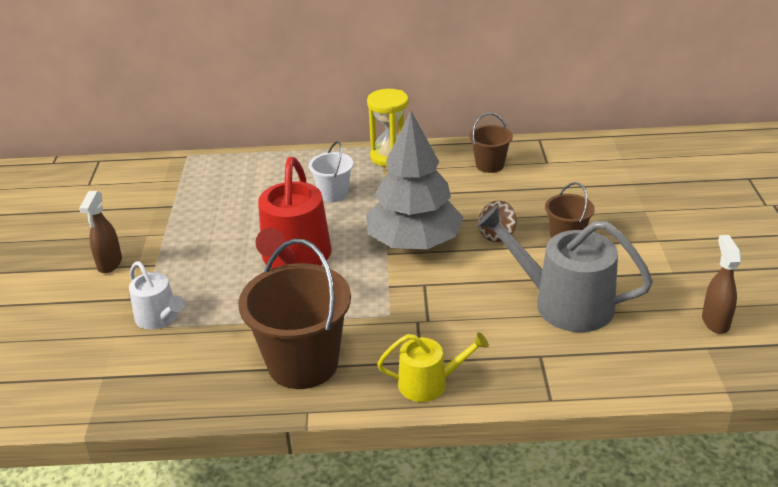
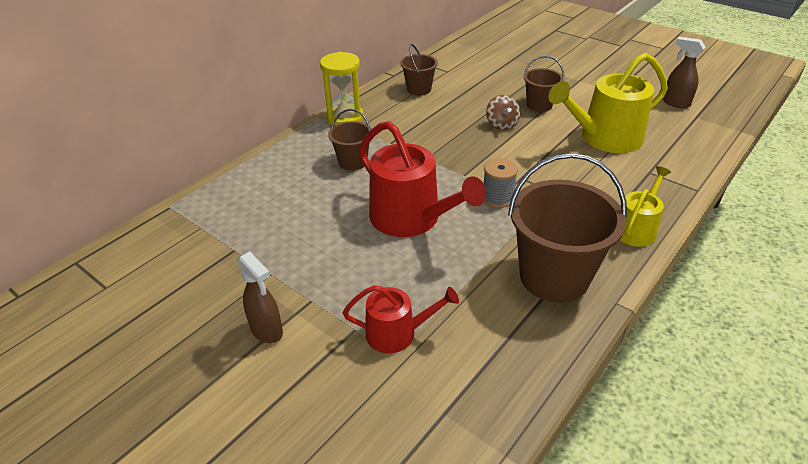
camera: 50 degrees left, 5 degrees up
(159, 318) = (397, 333): white watering can -> red watering can
(333, 194) = (352, 162): white bucket -> brown bucket
(376, 286) = (497, 198): none -> grey spool
(414, 242) = (466, 158): grey tree -> none
(564, 303) = (605, 138): grey watering can -> yellow watering can

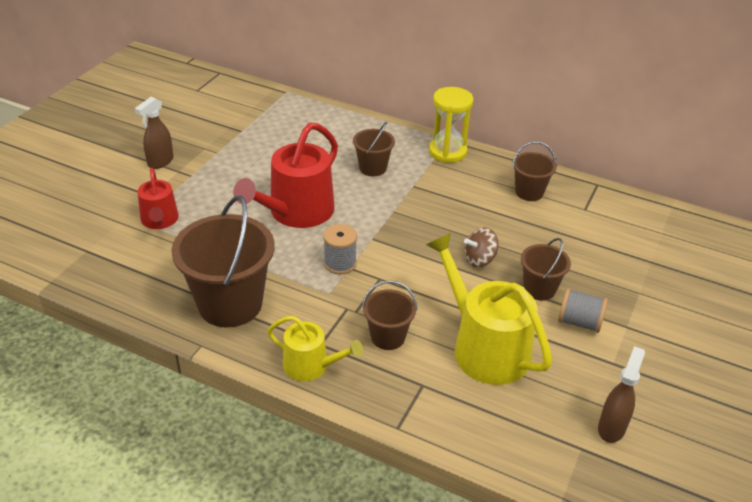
camera: 75 degrees right, 0 degrees up
(575, 96) = (579, 322): none -> grey spool
(596, 182) = (388, 337): none -> brown bucket

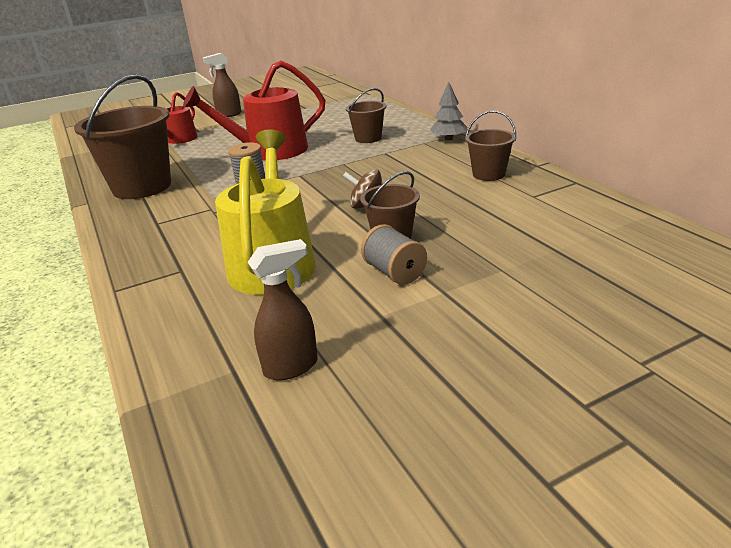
camera: 40 degrees right, 10 degrees down
(311, 366) = (128, 233): yellow watering can -> none
(388, 337) = (208, 233): brown bucket -> none
(447, 152) = (448, 139): yellow hourglass -> grey tree

